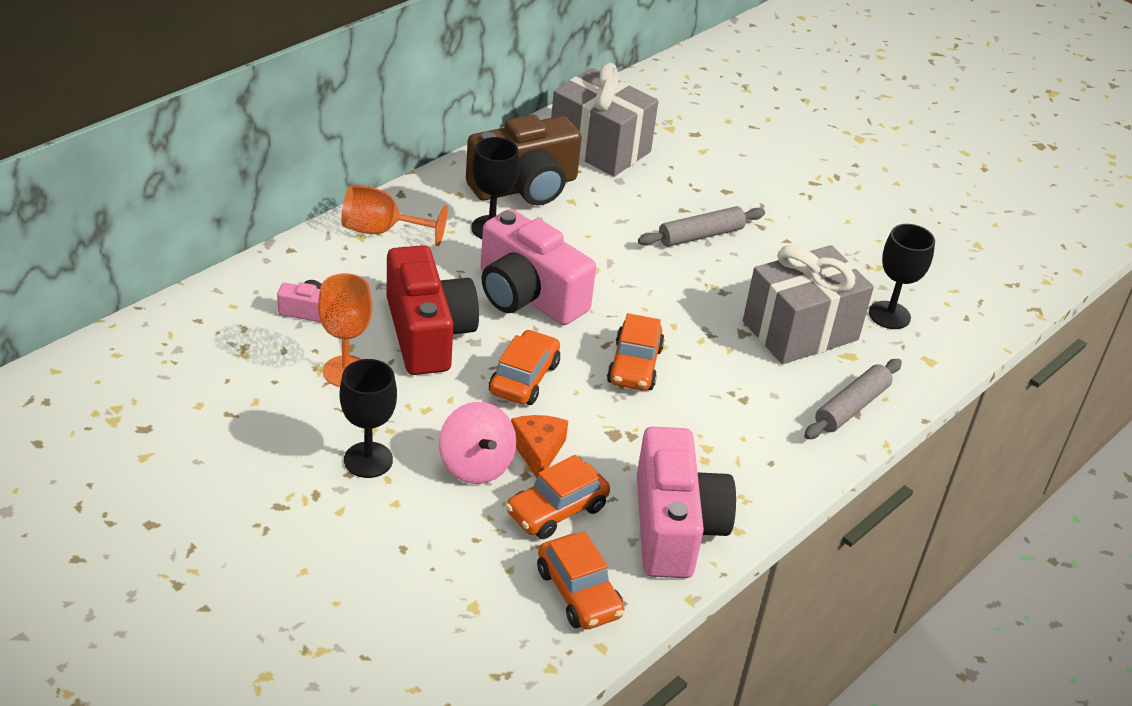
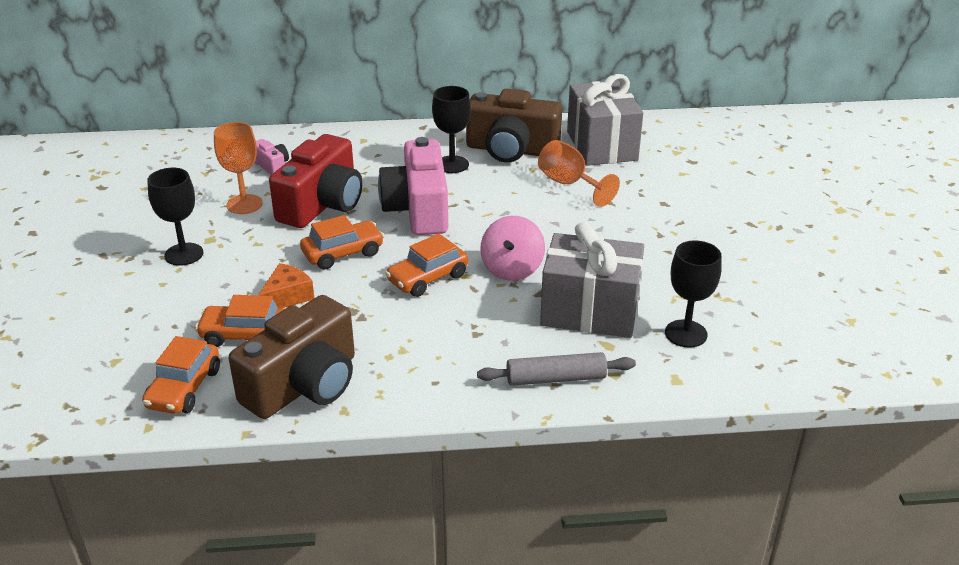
camera: 45 degrees right, 5 degrees down
(381, 231) = (380, 142): orange goblet -> orange goblet (569, 184)
(476, 465) = (238, 286): pink spinning top -> pink spinning top (512, 269)
(674, 527) = (304, 385): pink camera -> brown camera
(700, 235) = (600, 222): grey rolling pin -> none

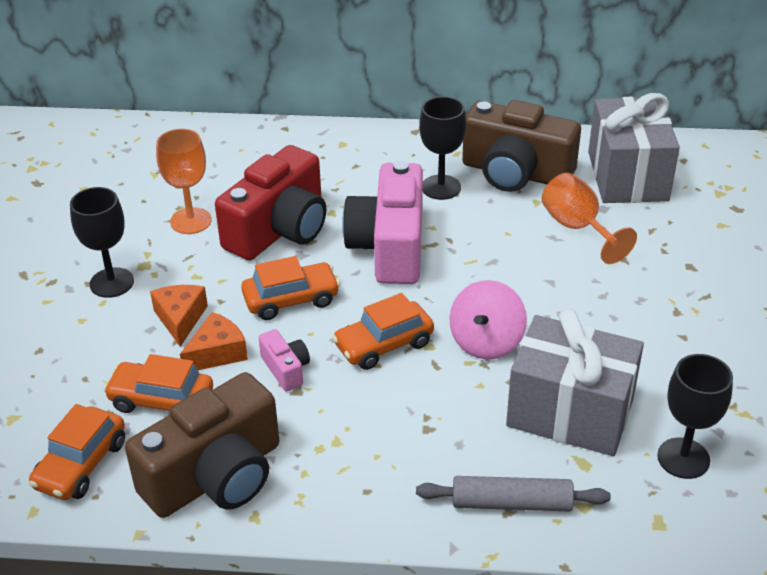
camera: 10 degrees right, 5 degrees up
(250, 275) = (180, 319): none -> orange cheese
(272, 166) = (231, 171): pink camera -> pink camera (286, 369)

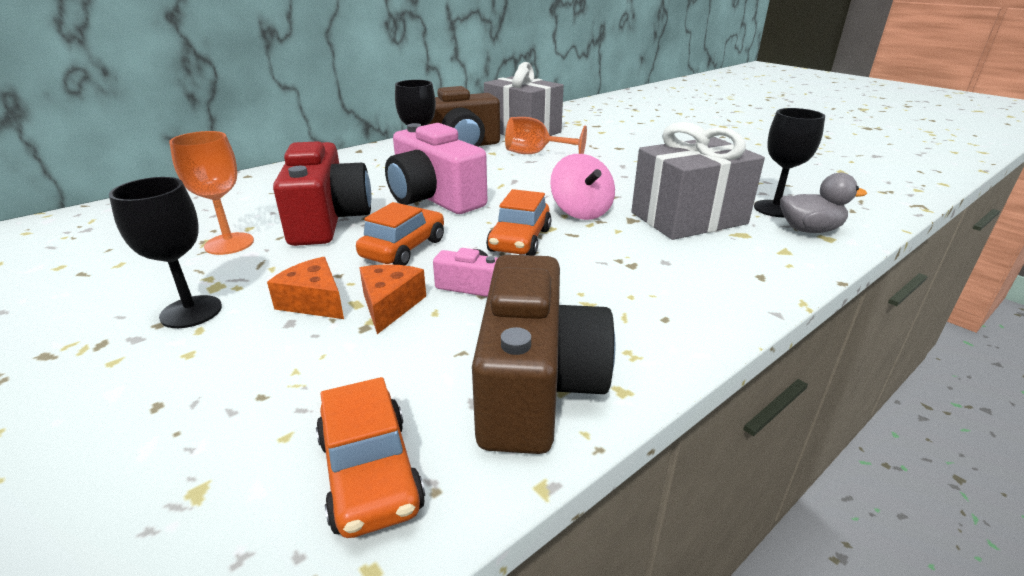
camera: 45 degrees left, 10 degrees down
(161, 400) = (385, 364): orange car -> none
(511, 503) = (753, 271): grey rolling pin -> none
(660, 503) = (809, 230): none -> grey duck

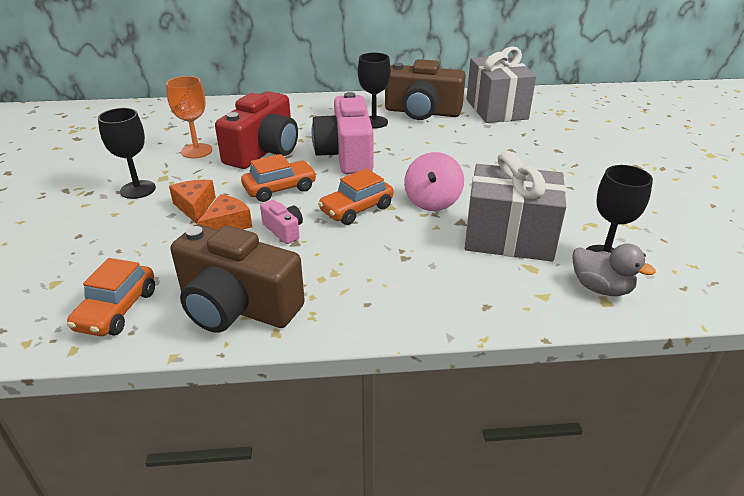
camera: 35 degrees right, 5 degrees up
(535, 154) = (474, 136): orange goblet -> none
(535, 385) = (237, 306): brown camera -> brown camera turned 75 degrees clockwise

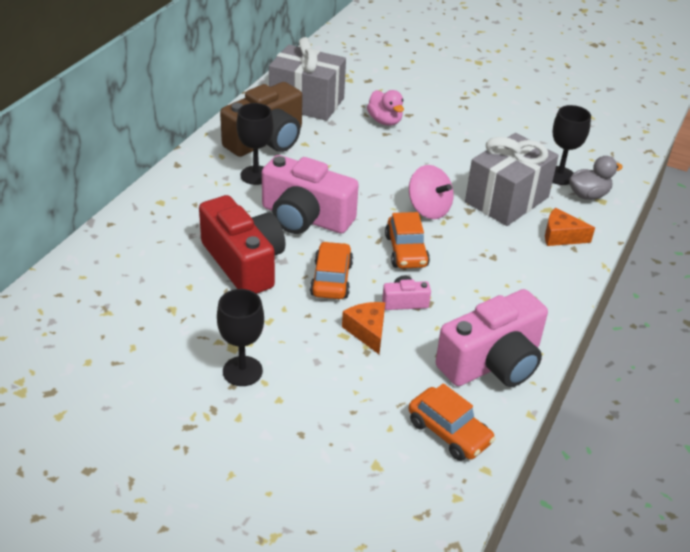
camera: 60 degrees left, 5 degrees up
(195, 207) = (315, 341): orange cheese -> orange cheese (561, 236)
(196, 151) = (194, 306): orange goblet -> none
(237, 306) = (492, 362): brown camera -> pink camera
(528, 144) = (385, 121): none -> pink duck

